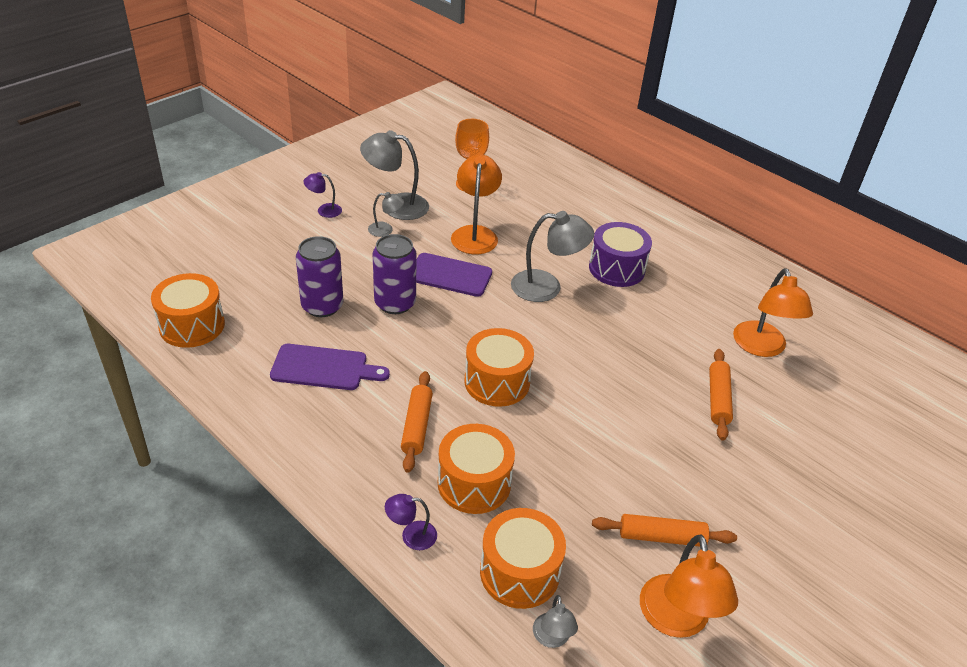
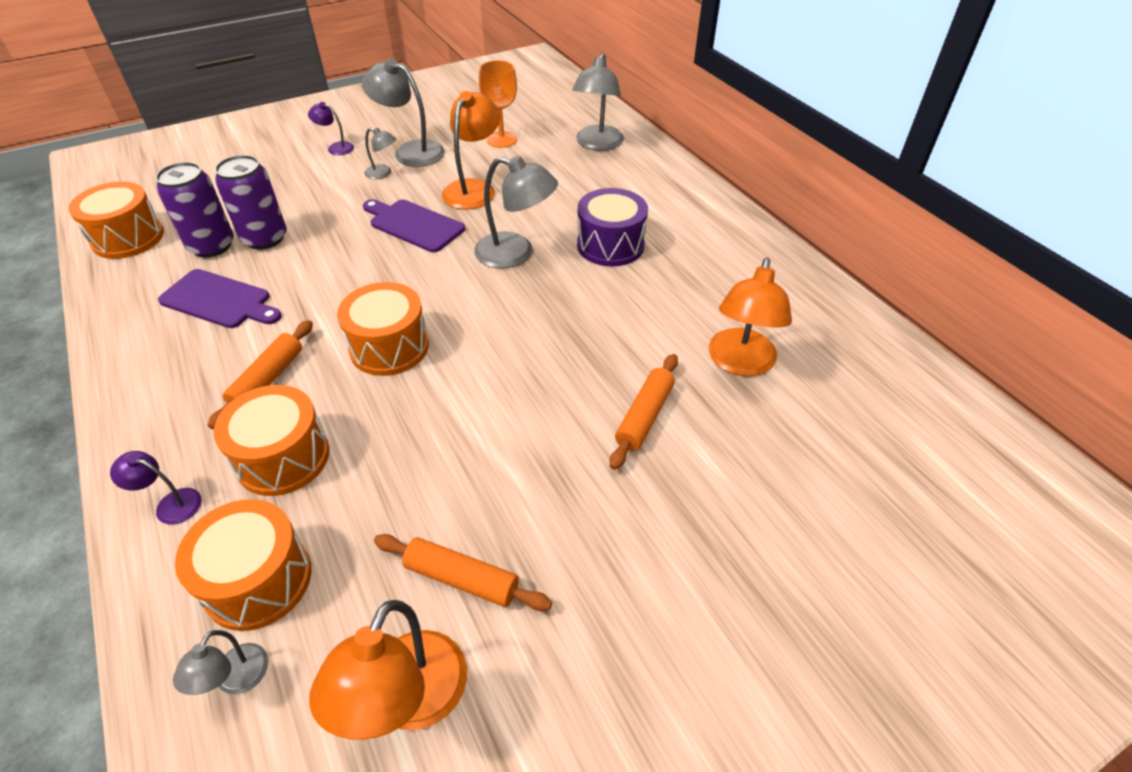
camera: 20 degrees right, 5 degrees up
(395, 303) = (340, 246): purple can -> purple can (212, 246)
(553, 179) = (597, 144): none -> grey lamp

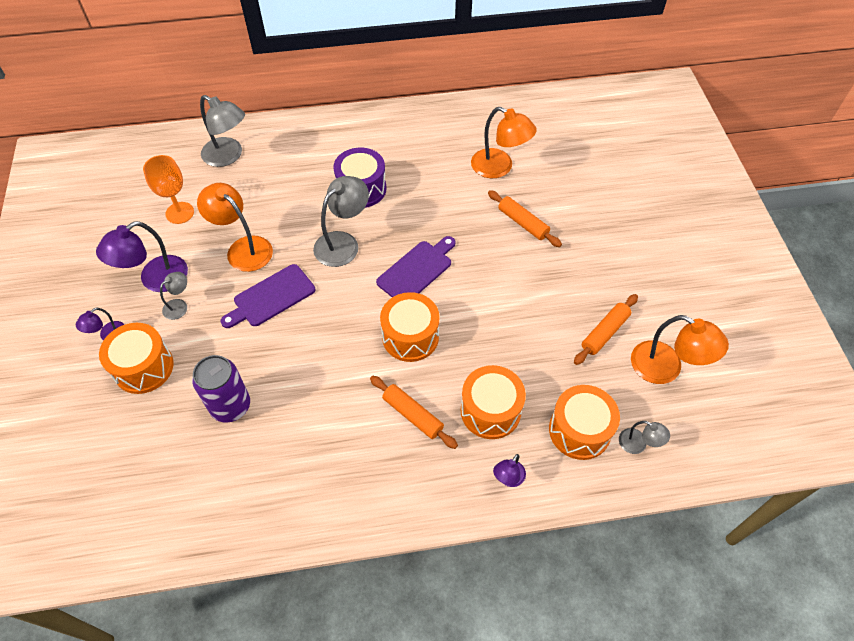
camera: 70 degrees left, 10 degrees up
(128, 238) = (165, 522): orange drum -> orange drum (143, 367)
(212, 246) = (219, 449): purple can -> none
(219, 300) = (303, 444): purple cutting board -> purple cutting board (417, 270)
(410, 151) = (155, 279): grey lamp -> purple lamp

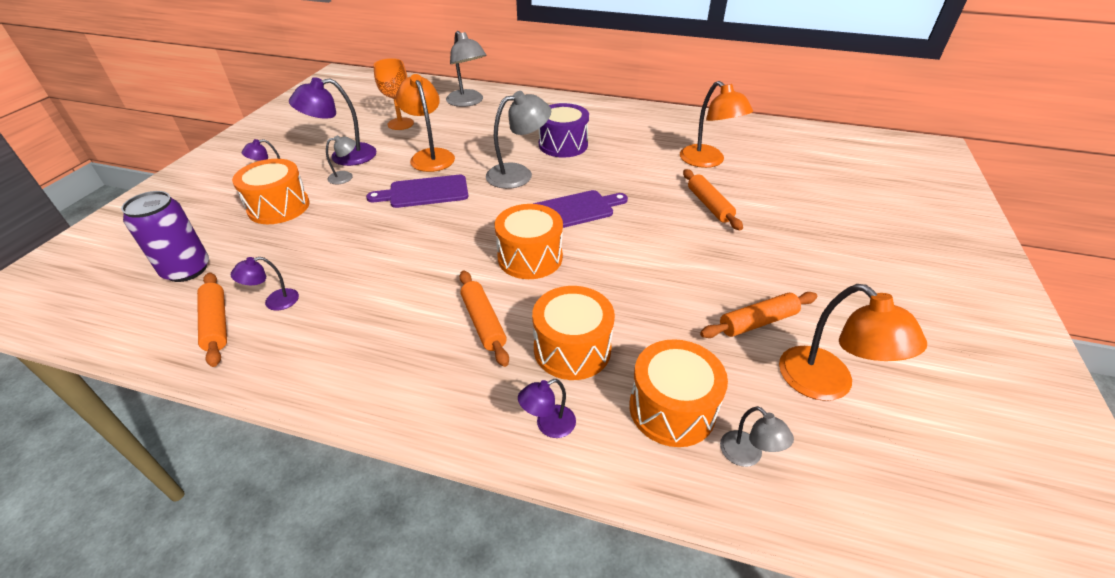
camera: 25 degrees right, 15 degrees down
(198, 508) = (216, 324): none -> orange rolling pin
(229, 467) = (274, 302): none -> purple lamp
(230, 406) = (320, 256): purple can -> purple can (187, 270)

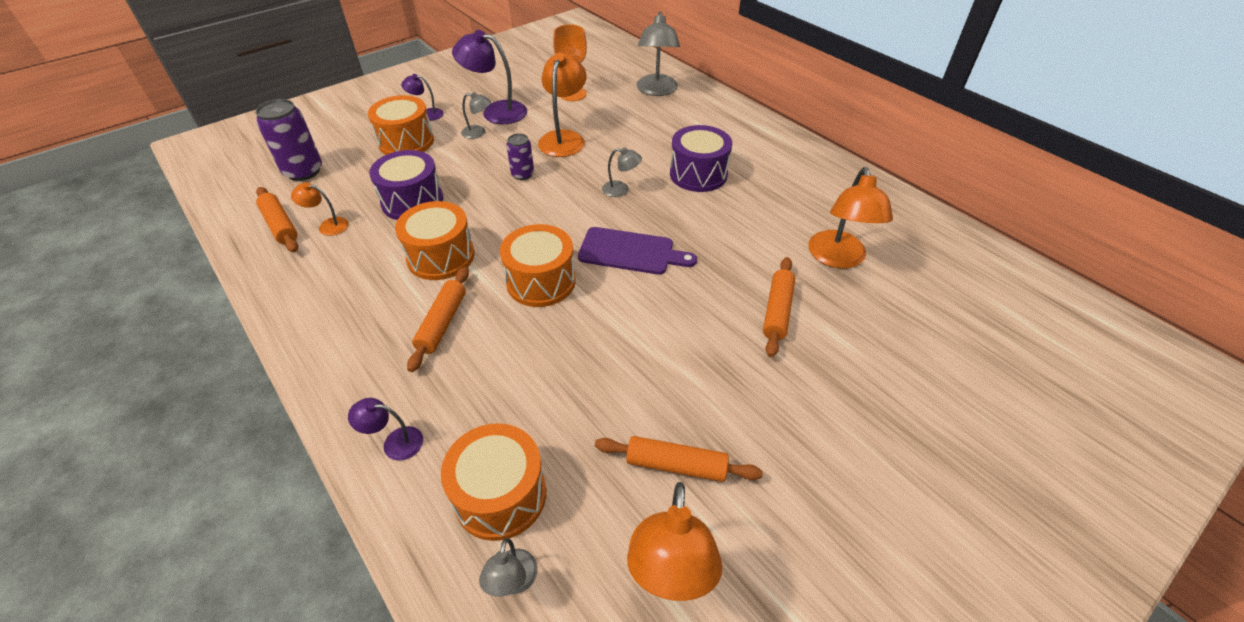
camera: 35 degrees right, 5 degrees up
(216, 324) = (280, 225): orange rolling pin -> orange rolling pin turned 45 degrees counterclockwise
(274, 302) = (328, 226): purple lamp -> orange lamp
(343, 248) = (412, 201): none -> purple drum
(424, 192) = (522, 174): purple cutting board -> purple can
(518, 174) = (621, 190): grey lamp -> grey lamp, size x0.52
(572, 349) = (482, 388): orange drum -> orange drum (441, 256)

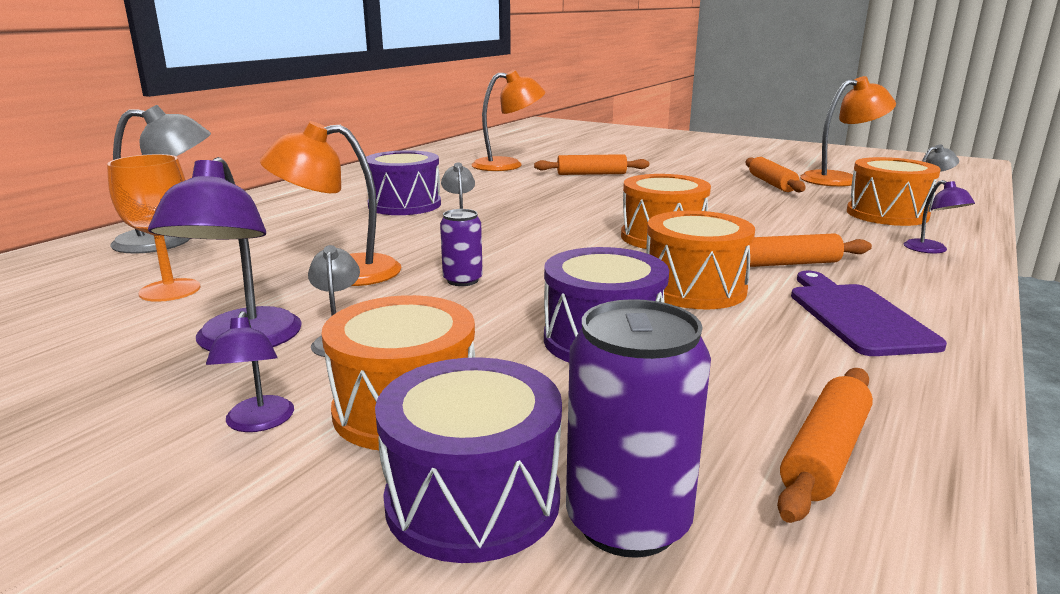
camera: 110 degrees left, 25 degrees down
(328, 226) = (753, 396): orange lamp -> none
(343, 147) = (473, 499): none -> purple drum
(631, 252) = (571, 214): purple cutting board -> purple cutting board (856, 316)

